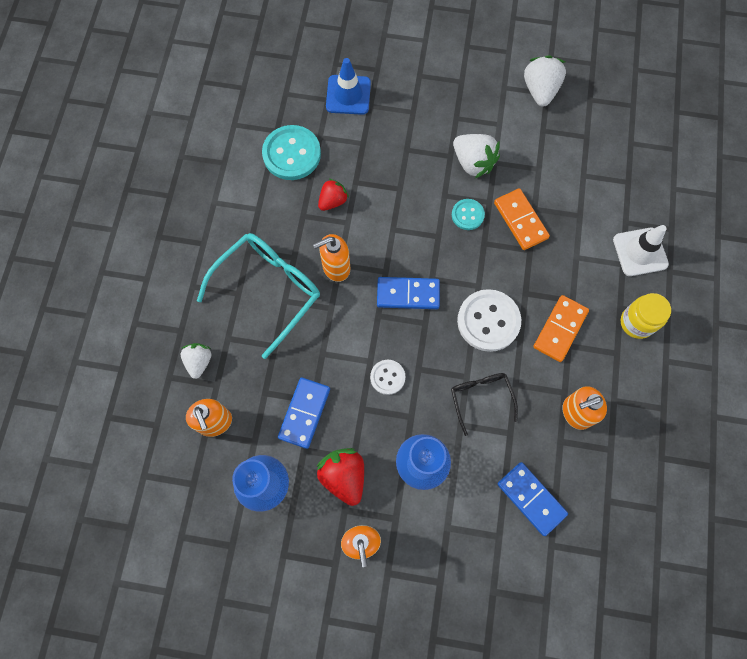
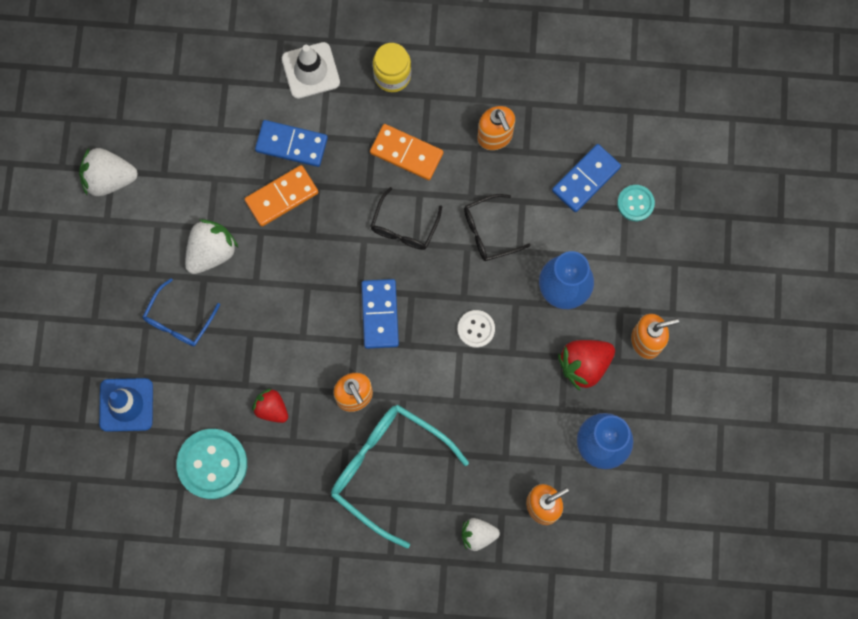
camera: 95 degrees left, 5 degrees up
(304, 413) = (523, 413): blue domino -> blue domino (291, 144)
(415, 135) = (178, 320): none -> blue glasses
(467, 215) = (279, 255): turquoise button -> turquoise button (635, 203)
(488, 321) = (404, 227): white button -> black glasses

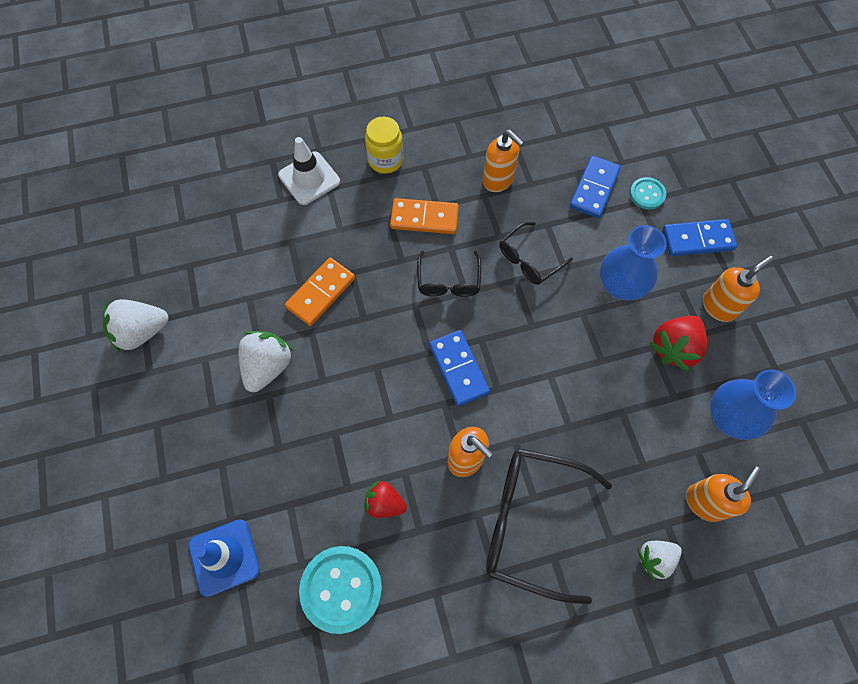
camera: 20 degrees left, 10 degrees down
(178, 320) = (255, 446): blue glasses -> none
(291, 144) = (314, 245): blue domino -> blue domino (697, 240)
(387, 469) = (531, 522): turquoise glasses -> black glasses
(476, 329) = (557, 350): white button -> none

